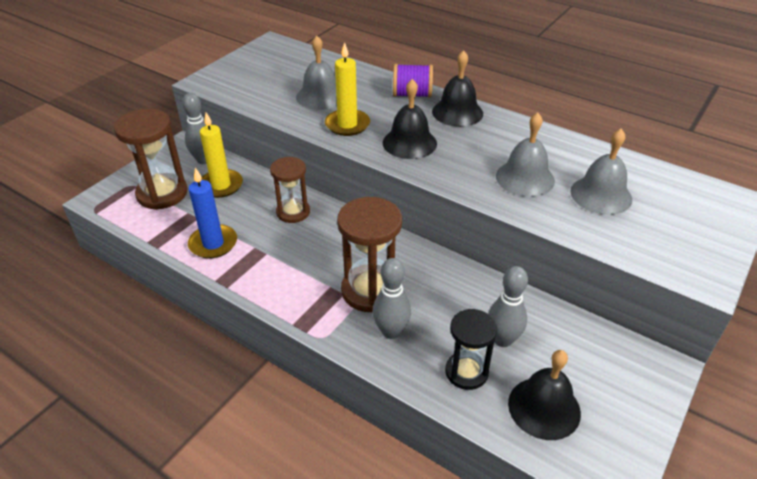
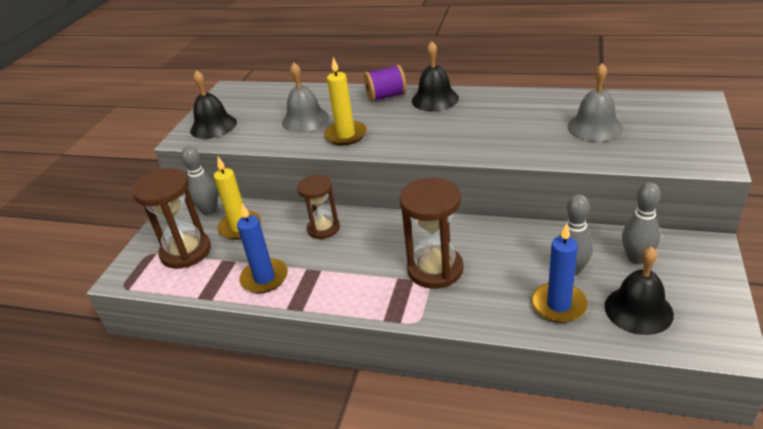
camera: 15 degrees left, 5 degrees down
(391, 331) = (474, 295): grey bowling pin -> grey bowling pin (636, 258)
(409, 143) = (411, 134): black bell -> black bell (213, 126)
(466, 372) = (559, 305): black hourglass -> blue candle
(525, 178) = (526, 132): grey bell -> none

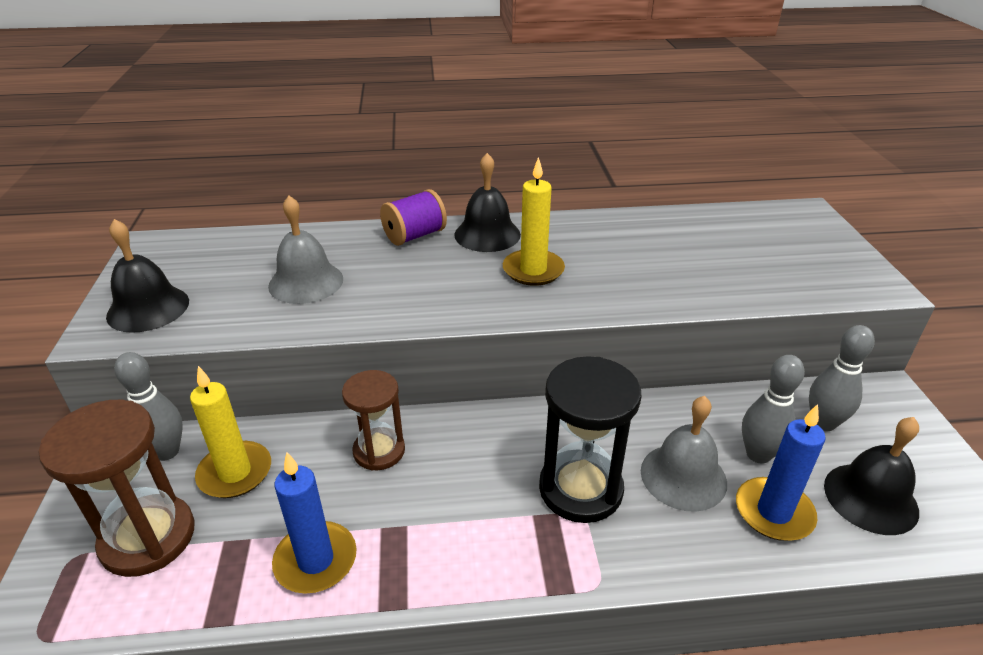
camera: 25 degrees left, 0 degrees up
(346, 135) = (384, 300): yellow candle -> yellow candle (533, 270)
(435, 269) = (580, 489): brown hourglass -> black hourglass
(594, 127) = (716, 254): grey bell -> grey bell (683, 476)

